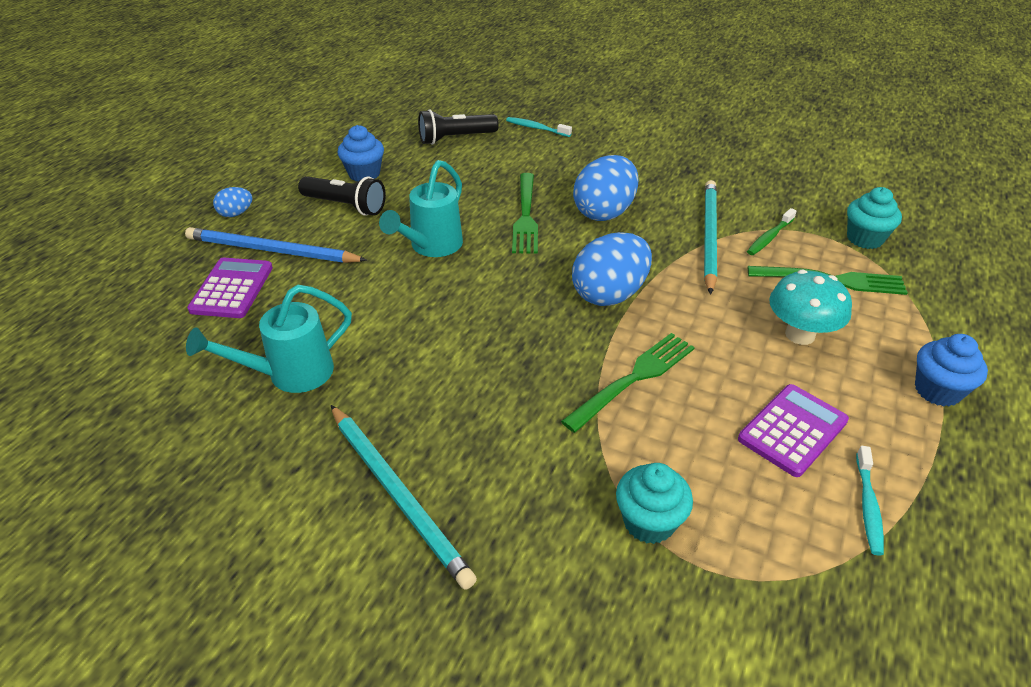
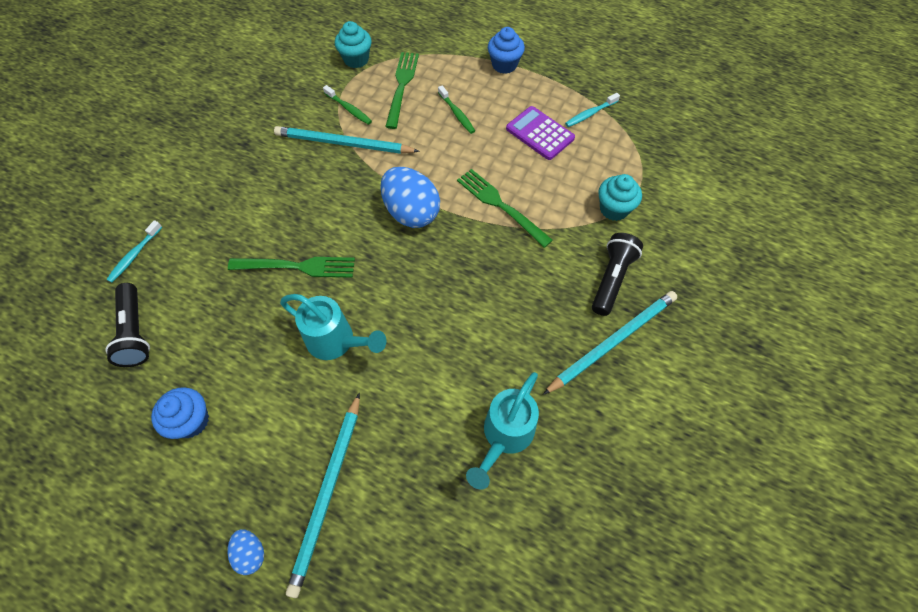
camera: 90 degrees left, 20 degrees up
(232, 289) = (388, 519): purple calculator -> none
(272, 250) = (327, 493): blue pencil -> turquoise pencil
(290, 374) = (504, 436): turquoise watering can -> turquoise watering can turned 60 degrees clockwise
(346, 206) = (254, 430): black flashlight -> black flashlight (611, 279)
(604, 212) = (300, 208): blue egg -> none
(800, 334) = (457, 114): turquoise mushroom -> green toothbrush
(868, 506) = (590, 114): turquoise toothbrush -> turquoise toothbrush turned 135 degrees clockwise

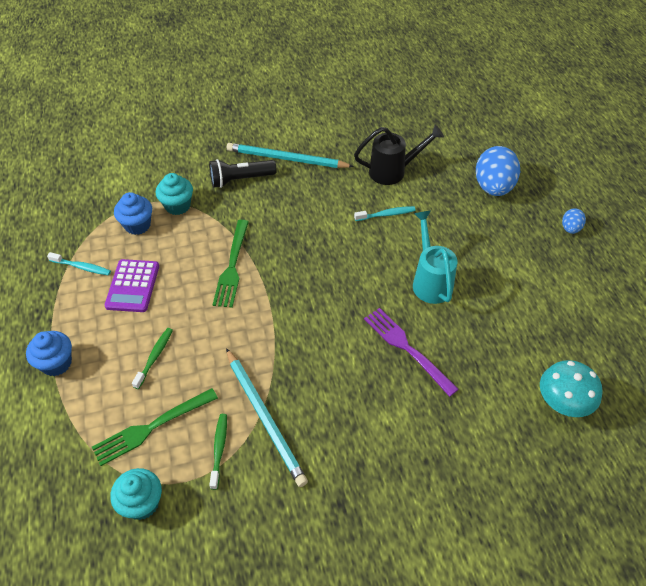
camera: 130 degrees left, 10 degrees down
(134, 255) = (523, 473): turquoise toothbrush -> turquoise toothbrush (386, 214)
(135, 332) = (562, 404): black flashlight -> turquoise mushroom
(191, 421) = (559, 313): blue cupcake -> blue cupcake (137, 225)
(297, 266) = (407, 348): green fork -> purple fork
(327, 493) = (508, 220): turquoise pencil -> none
(411, 212) = (290, 314): blue egg -> blue egg (493, 187)
(504, 436) = (393, 171): turquoise watering can -> black watering can

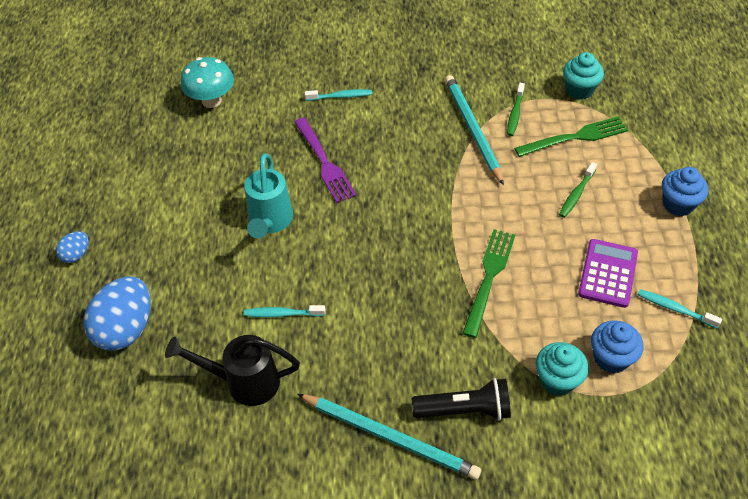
camera: 165 degrees left, 0 degrees up
(423, 437) = (340, 96): none -> turquoise toothbrush

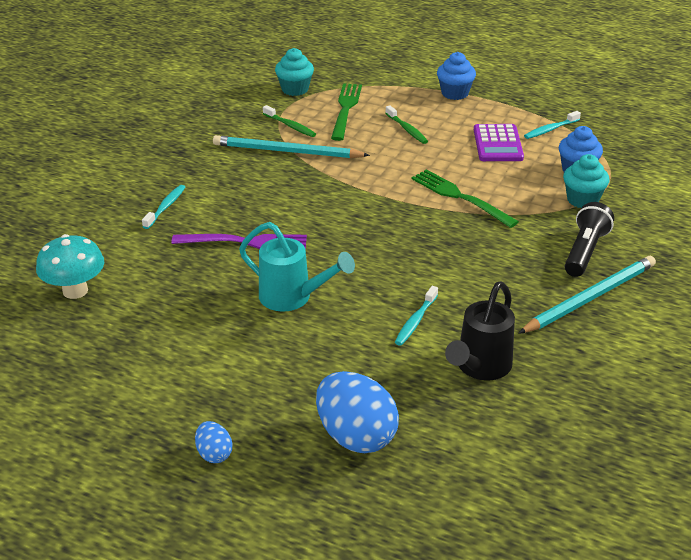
camera: 65 degrees left, 15 degrees down
(608, 273) = (497, 144): purple calculator -> purple calculator turned 135 degrees counterclockwise

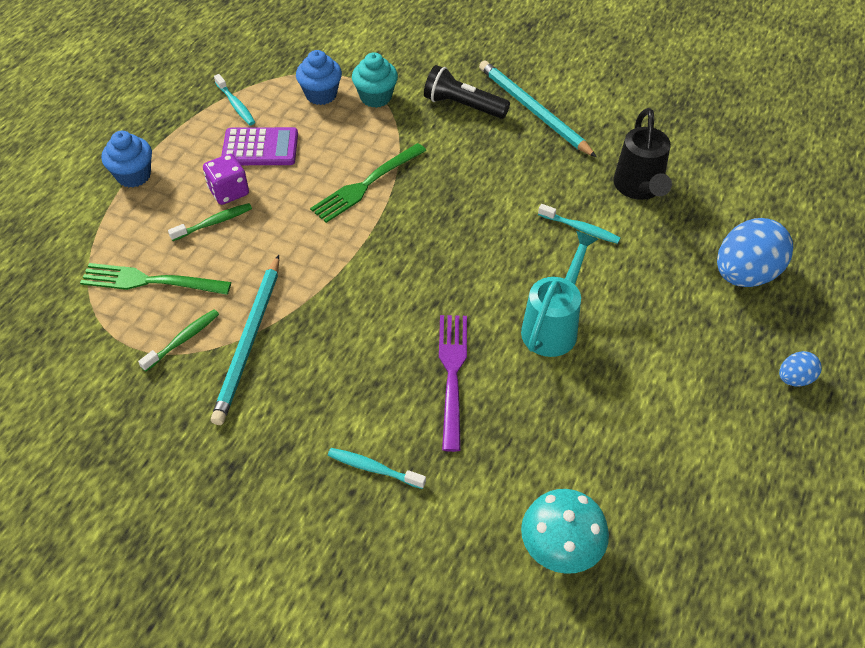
camera: 90 degrees left, 15 degrees up
(295, 89) = (79, 338): turquoise cupcake -> none
(442, 133) = (229, 191): none -> purple dice
(480, 367) = (639, 188): black watering can -> black watering can turned 60 degrees clockwise

